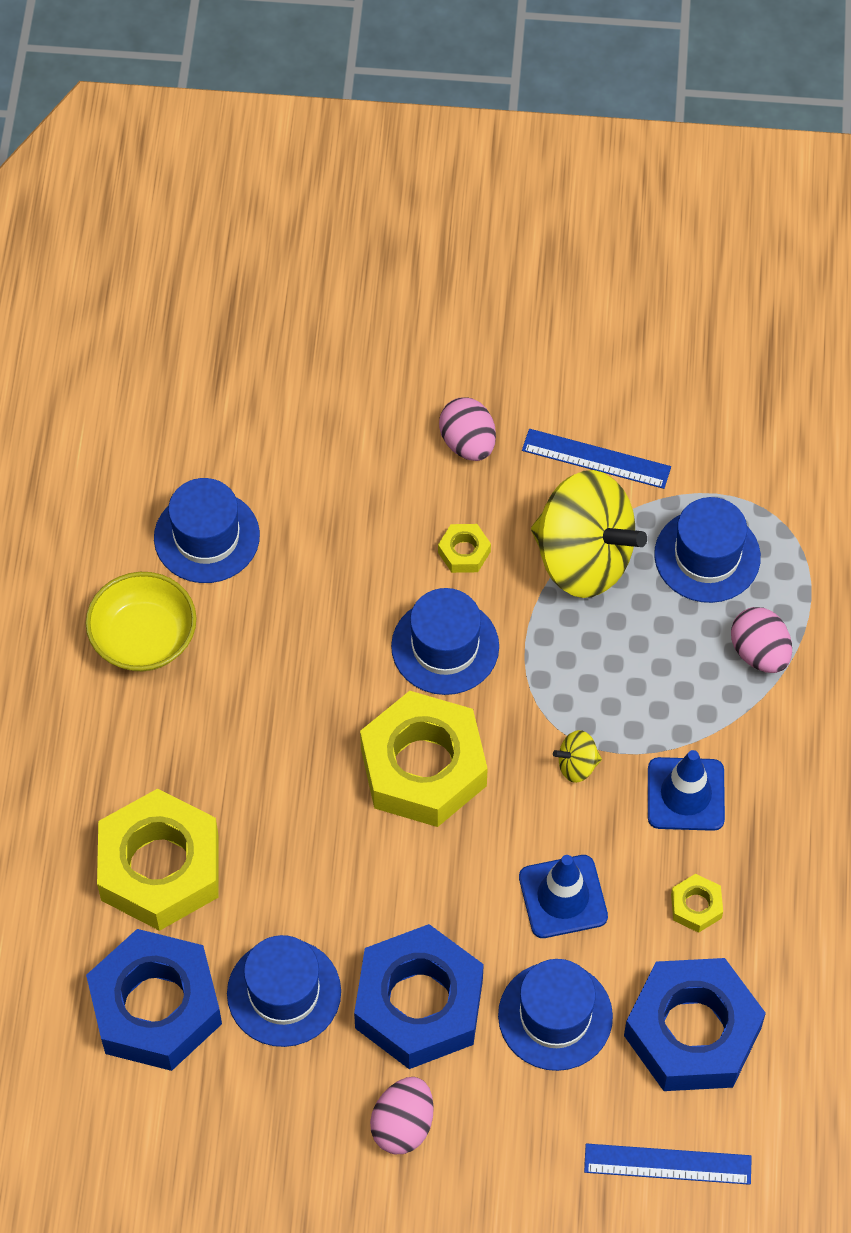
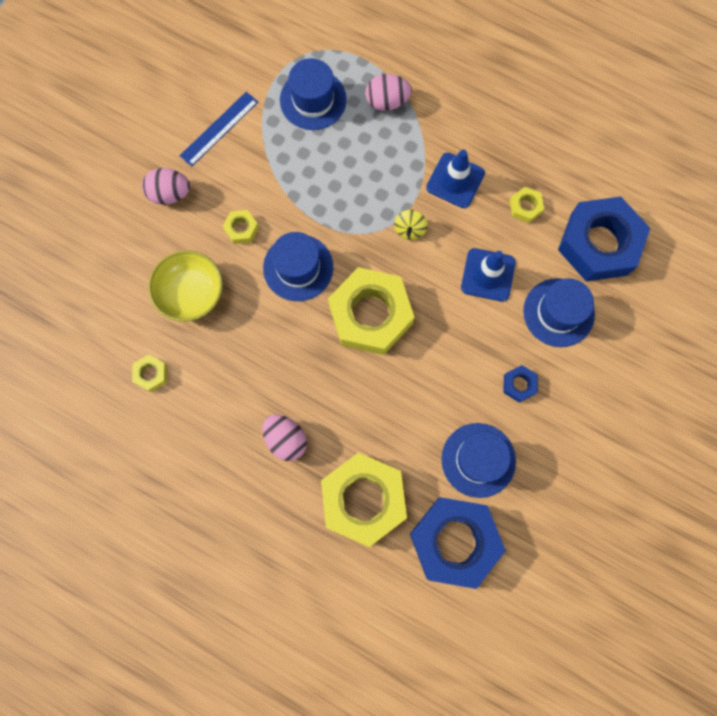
camera: 65 degrees left, 15 degrees up
(144, 638) = (201, 443): yellow bowl -> yellow bowl (191, 293)
(206, 537) = (151, 374): blue hat -> yellow nut
(403, 1125) = (590, 427): pink egg -> pink egg (286, 439)
(419, 1004) = (519, 384): blue nut -> blue nut, size x0.41
(583, 558) = (280, 165): yellow spinning top -> none
(667, 1164) = (670, 293): blue ruler -> none

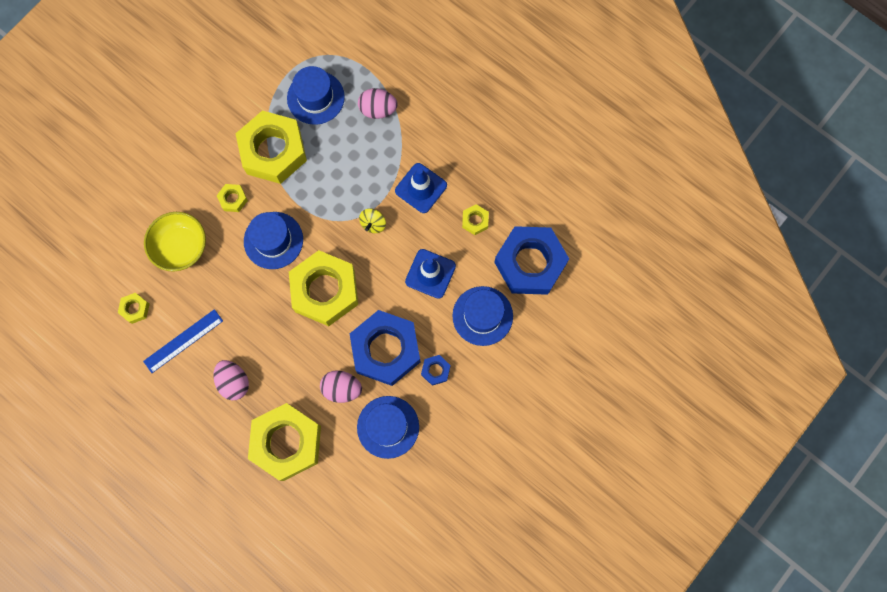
camera: 10 degrees right, 0 degrees up
(170, 194) = (179, 159): pink egg -> pink egg (342, 388)
(219, 129) = (231, 110): blue ruler -> blue ruler (183, 341)
(277, 167) = (273, 151): none -> yellow nut
(454, 541) = (353, 490): blue nut -> blue nut (386, 349)

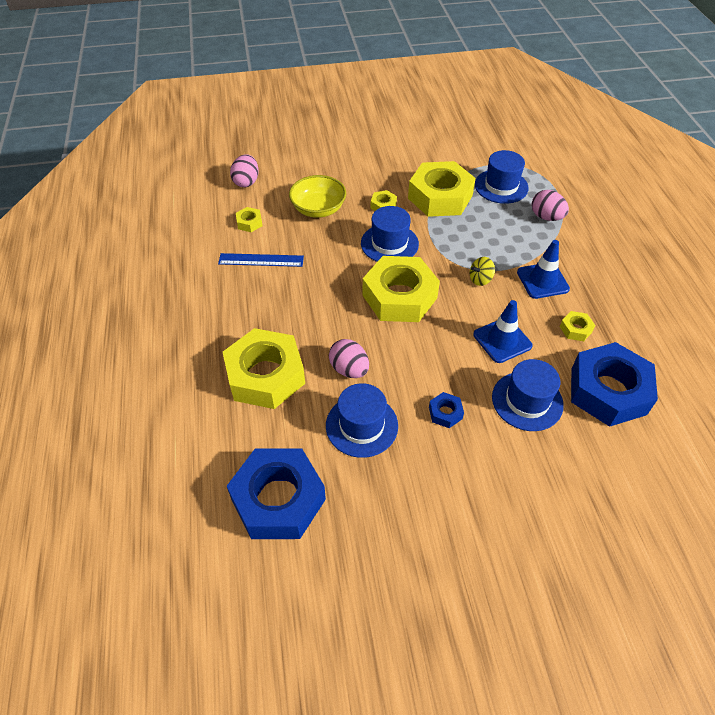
camera: 40 degrees right, 25 degrees down
(234, 382) = (269, 308): pink egg -> pink egg (246, 182)
(386, 349) = (413, 367): blue nut -> blue nut (278, 499)

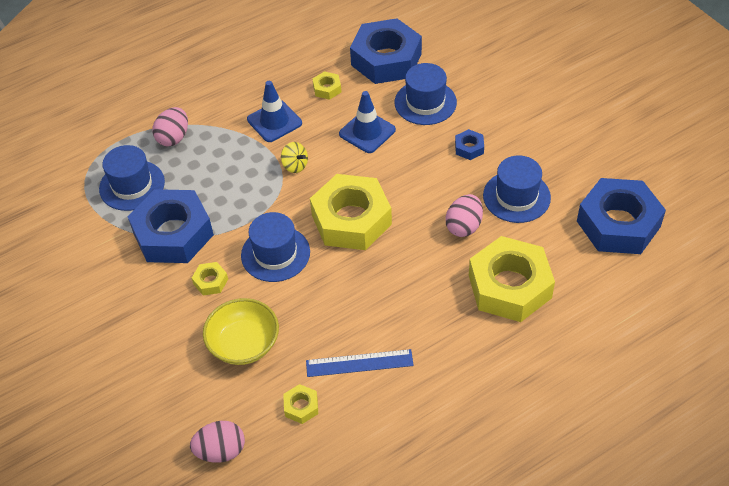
camera: 110 degrees left, 0 degrees up
(261, 260) = (359, 363): blue ruler -> blue ruler turned 75 degrees counterclockwise
(440, 197) = (173, 234): yellow nut -> blue nut

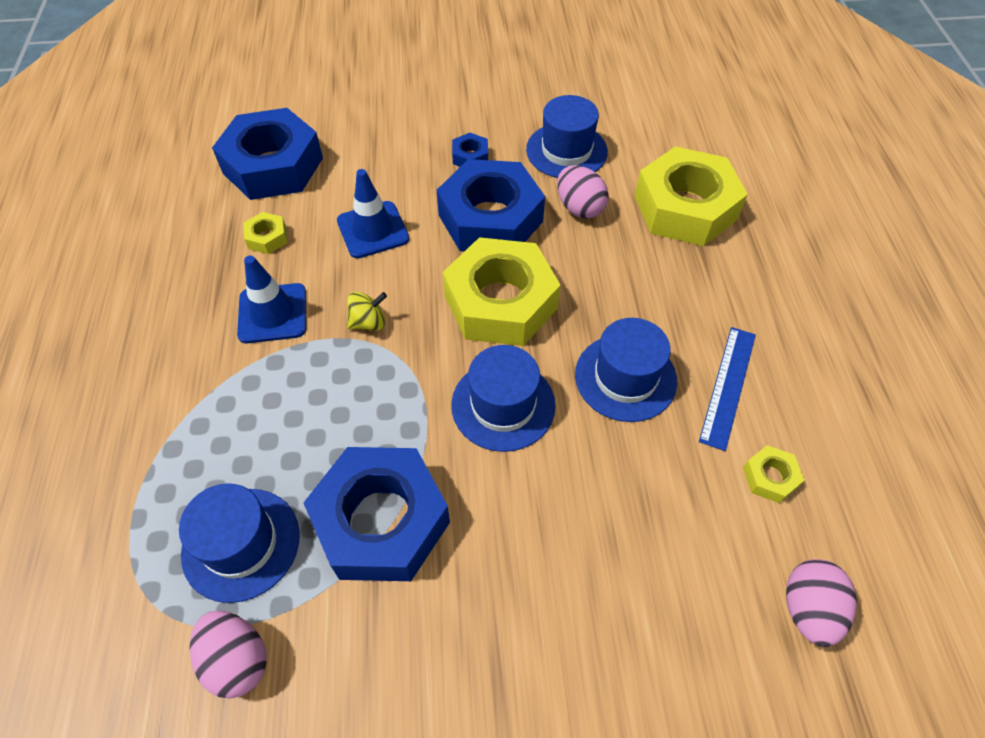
camera: 65 degrees left, 5 degrees up
(173, 137) = (194, 446): pink egg -> pink egg (237, 659)
(210, 281) = (503, 504): yellow nut -> none
(244, 344) = (636, 505): yellow bowl -> none
(425, 102) = (372, 162): blue hat -> blue hat (625, 377)
(618, 224) = (651, 99): blue nut -> blue nut (490, 218)

